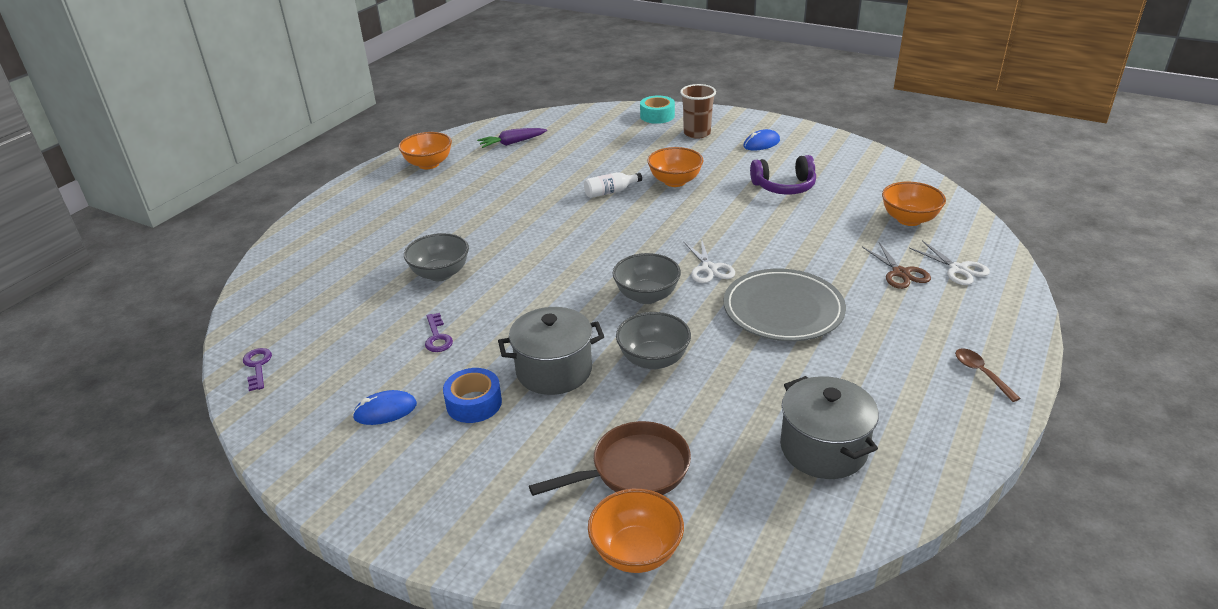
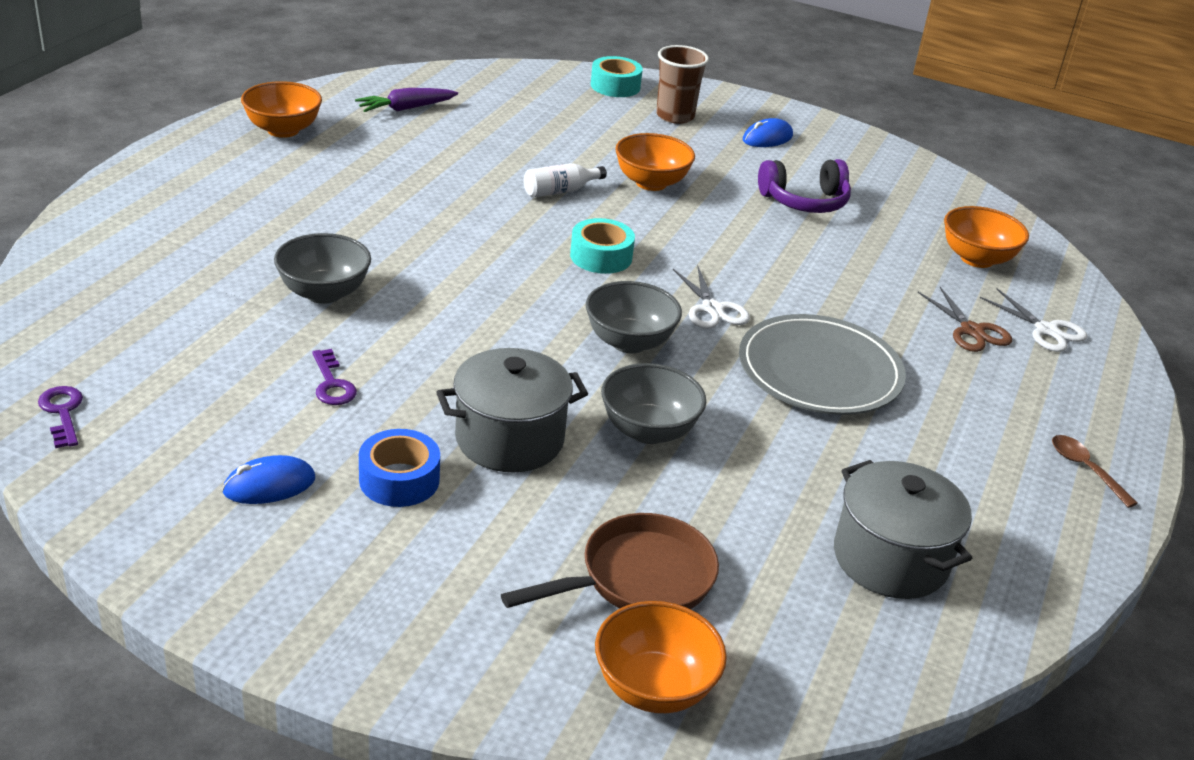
camera: 10 degrees left, 0 degrees up
(633, 236) = (601, 256): none -> turquoise tape

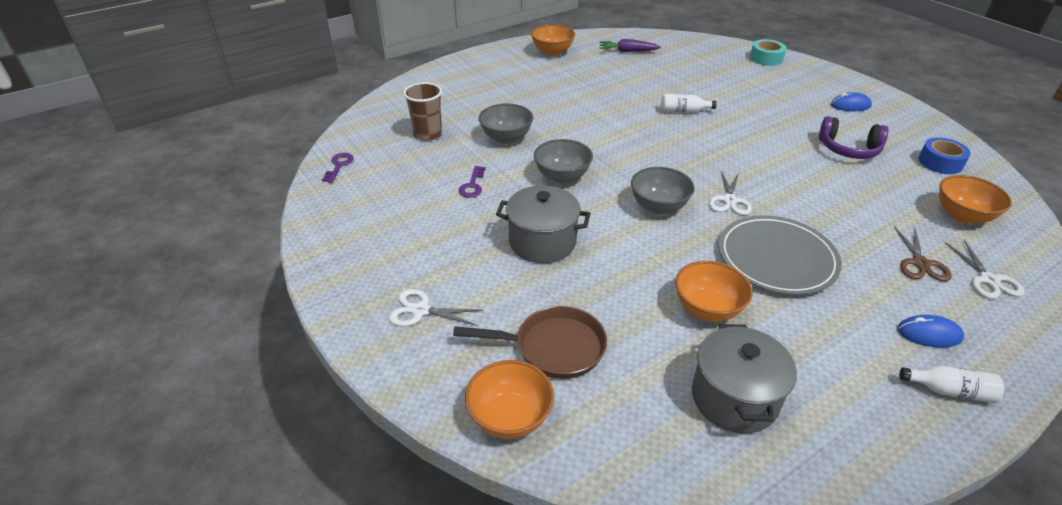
camera: 35 degrees right, 5 degrees up
(269, 485) = (399, 228): blue mouse -> blue mouse (929, 334)
(399, 480) = (465, 246): blue tape -> blue tape (940, 162)
(412, 595) = (421, 310): none -> white scissors
(601, 256) = (680, 153): turquoise tape -> none
(648, 431) = (629, 262): grey bowl -> grey bowl (562, 176)
(651, 183) = (746, 117): orange bowl -> orange bowl (707, 309)
(675, 116) = (793, 82): brown cup -> brown cup (427, 134)
(1085, 469) = (949, 391): brown spoon -> white bottle

